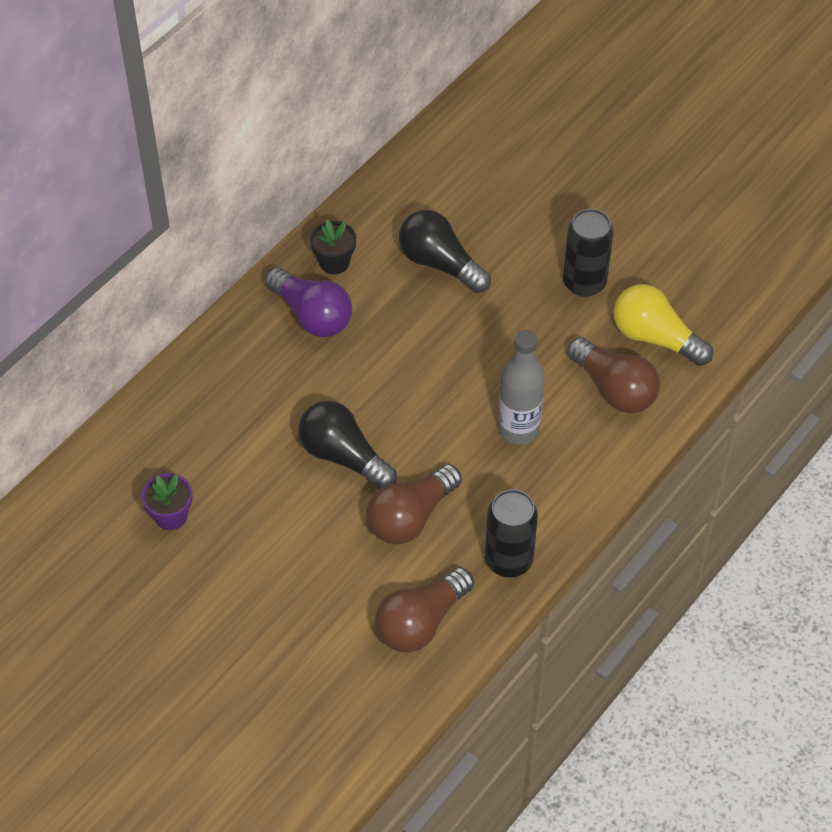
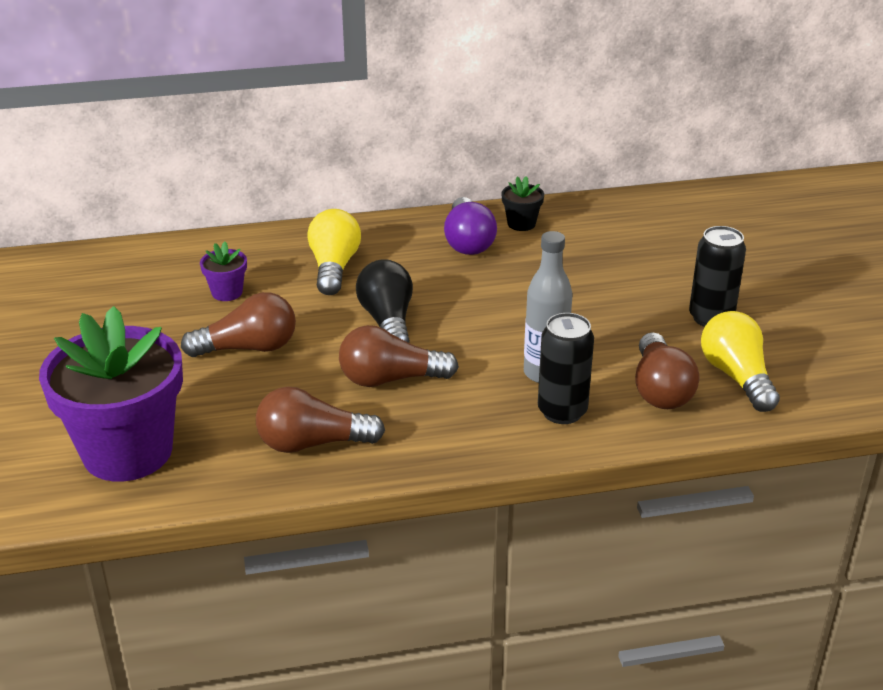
camera: 40 degrees right, 20 degrees down
(230, 423) = (334, 267): none -> yellow light bulb
(262, 564) = (248, 348): none -> brown light bulb
(291, 734) = (127, 452): none -> purple flower pot
(440, 263) = (601, 257): black light bulb -> none
(509, 560) = (432, 445): black can -> black can (562, 411)

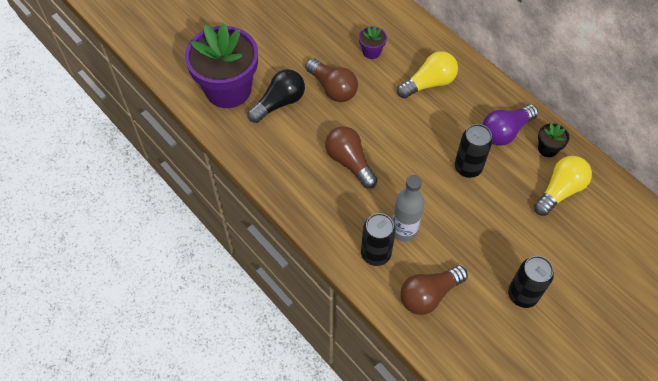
camera: 60 degrees right, 25 degrees up
(312, 443) = (279, 156): brown light bulb -> none
(388, 322) = (398, 134): black light bulb -> black light bulb (279, 103)
(494, 287) = (468, 168): none -> black can
(736, 377) = (470, 331): yellow light bulb -> yellow light bulb (560, 191)

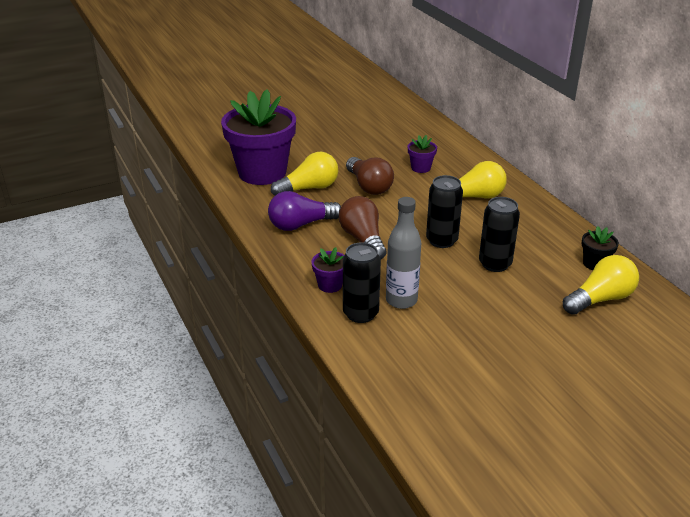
camera: 15 degrees right, 25 degrees down
(279, 103) = (309, 188): black light bulb -> yellow light bulb
(340, 226) = (330, 285): none -> purple flower pot
(429, 295) = (409, 358): brown light bulb -> none
(505, 131) = (548, 243): purple light bulb -> purple light bulb (301, 225)
(522, 295) = (526, 379): black can -> black can (441, 240)

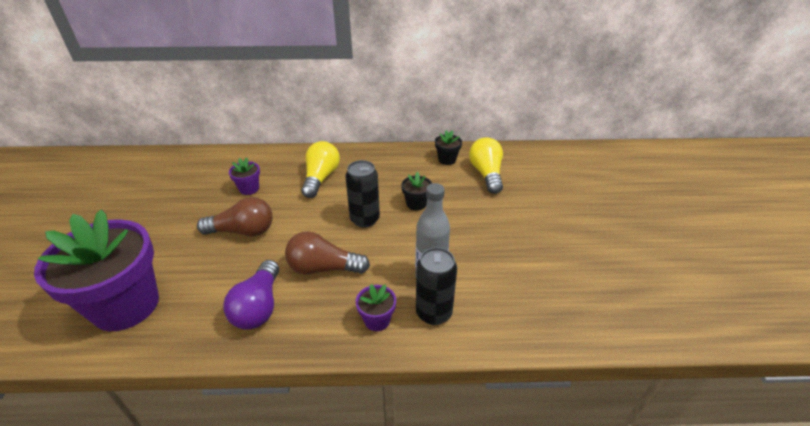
camera: 65 degrees left, 5 degrees up
(309, 188) = (200, 276): yellow light bulb -> none
(495, 264) = (416, 204): black can -> black flower pot

